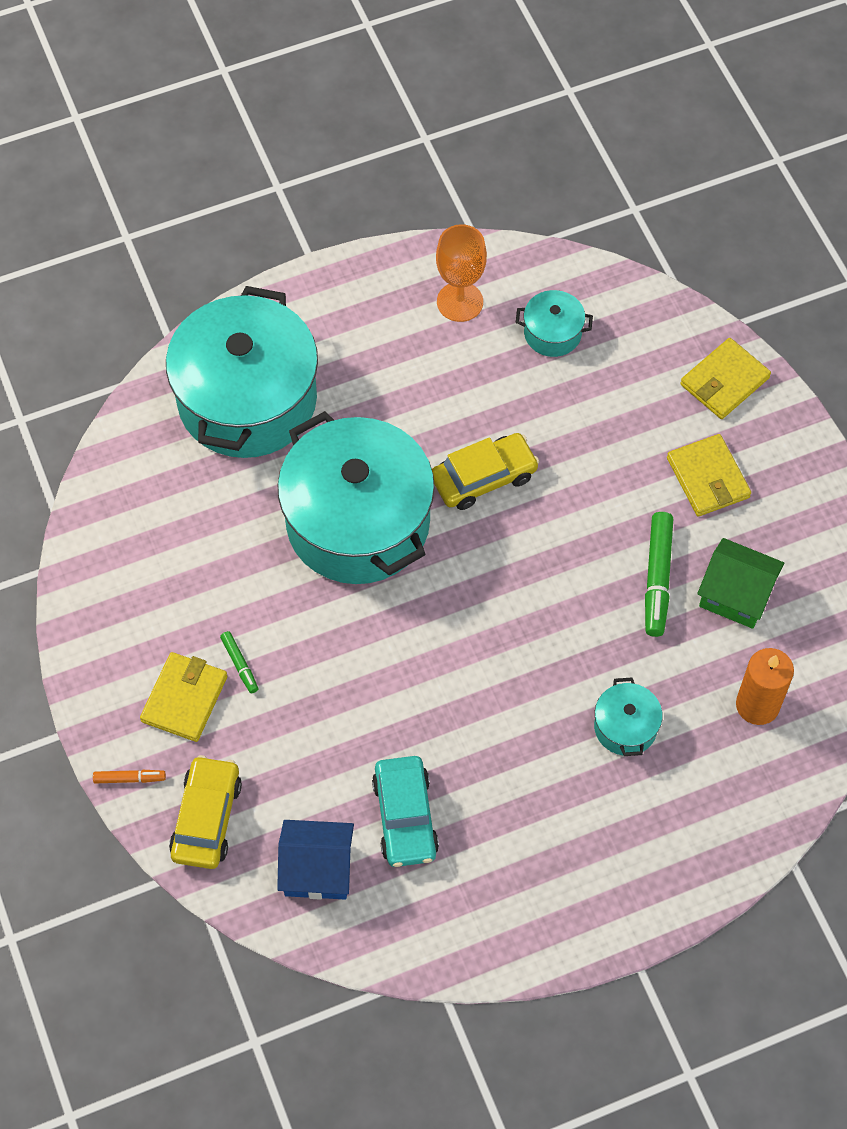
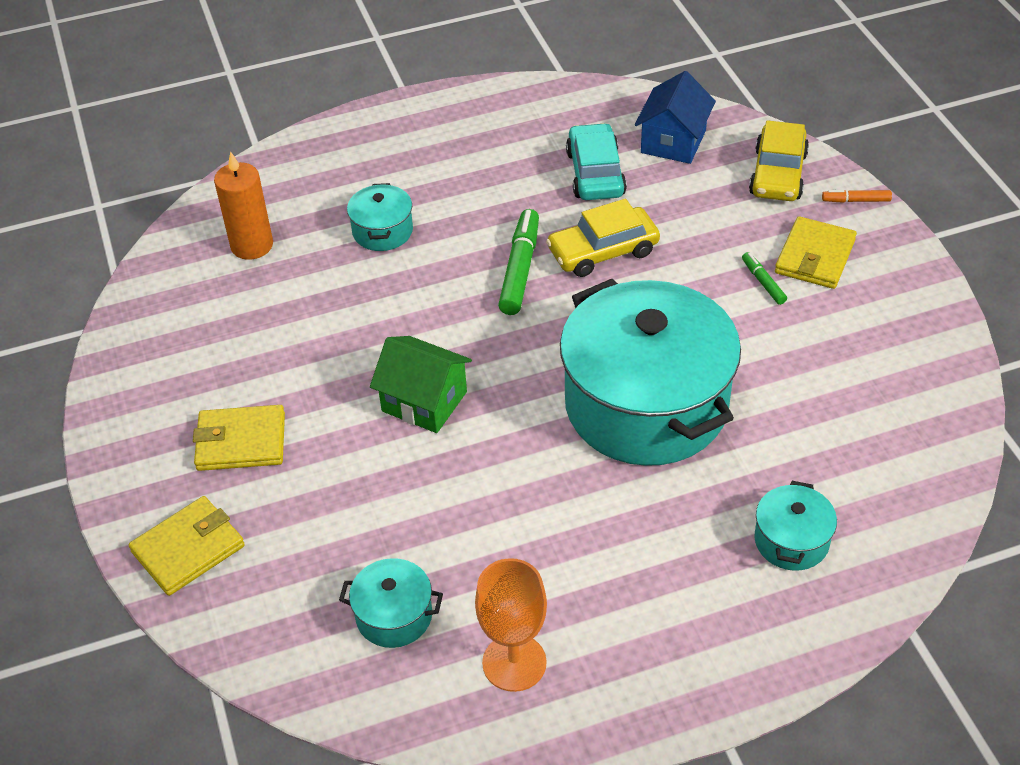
camera: 175 degrees left, 15 degrees down
(247, 399) = (791, 541): turquoise pot -> turquoise pot, size x0.42
(317, 869) = (673, 142): blue house -> blue house turned 75 degrees counterclockwise
(484, 477) = (500, 447): yellow car -> yellow car (603, 251)
(657, 578) = (322, 347): green marker -> green marker (520, 269)
(708, 478) = (241, 442): yellow wallet -> yellow wallet turned 75 degrees counterclockwise
(735, 595) = (245, 332): green house -> green house (424, 401)

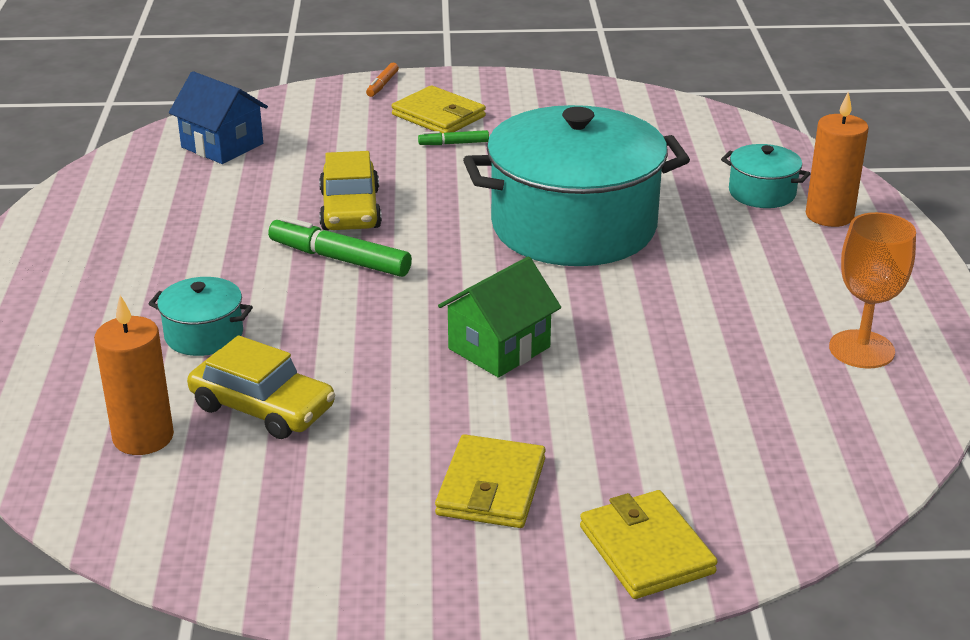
camera: 75 degrees left, 15 degrees down
(394, 616) = (788, 411): turquoise pot -> none
(595, 173) = (229, 193): turquoise car -> none
(771, 607) = (829, 215): none -> orange candle
(778, 174) = (317, 108): yellow car -> yellow car (262, 407)

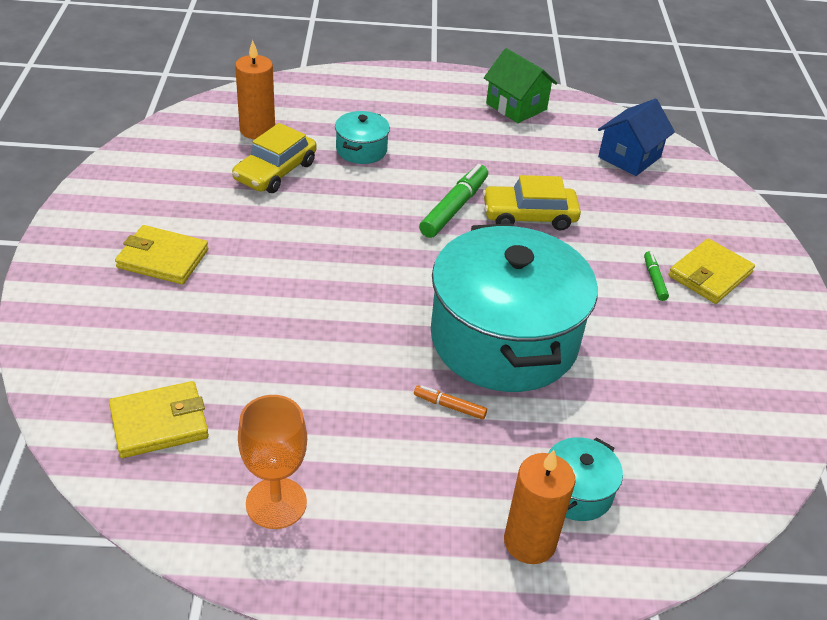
camera: 90 degrees right, 10 degrees up
(382, 85) = (767, 244): orange marker -> orange marker (449, 406)
(499, 348) = (322, 277): green house -> green house (516, 106)
(646, 550) = (73, 320): yellow wallet -> yellow wallet (159, 423)

